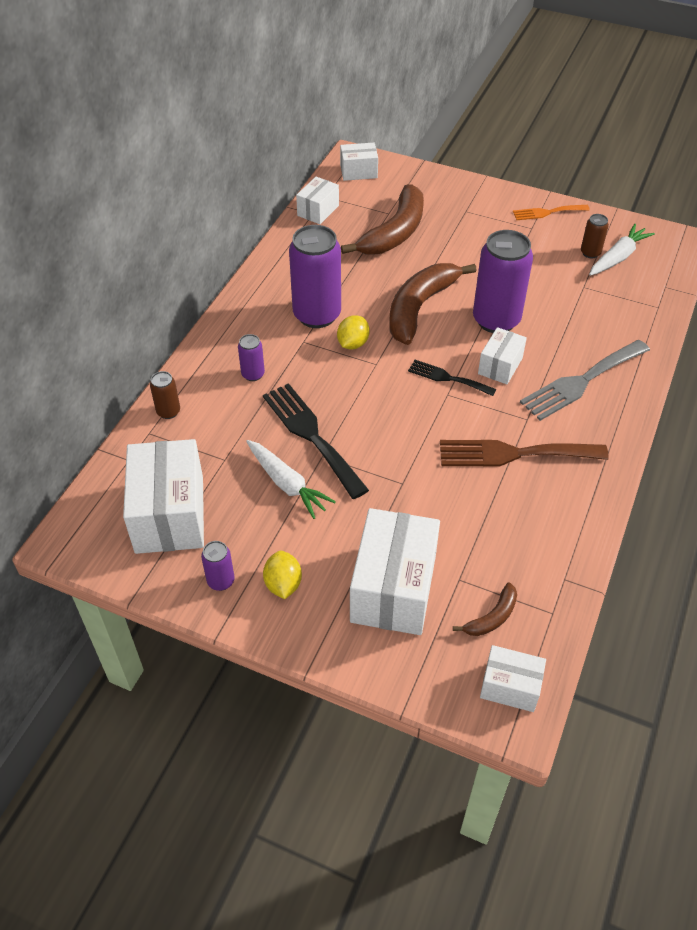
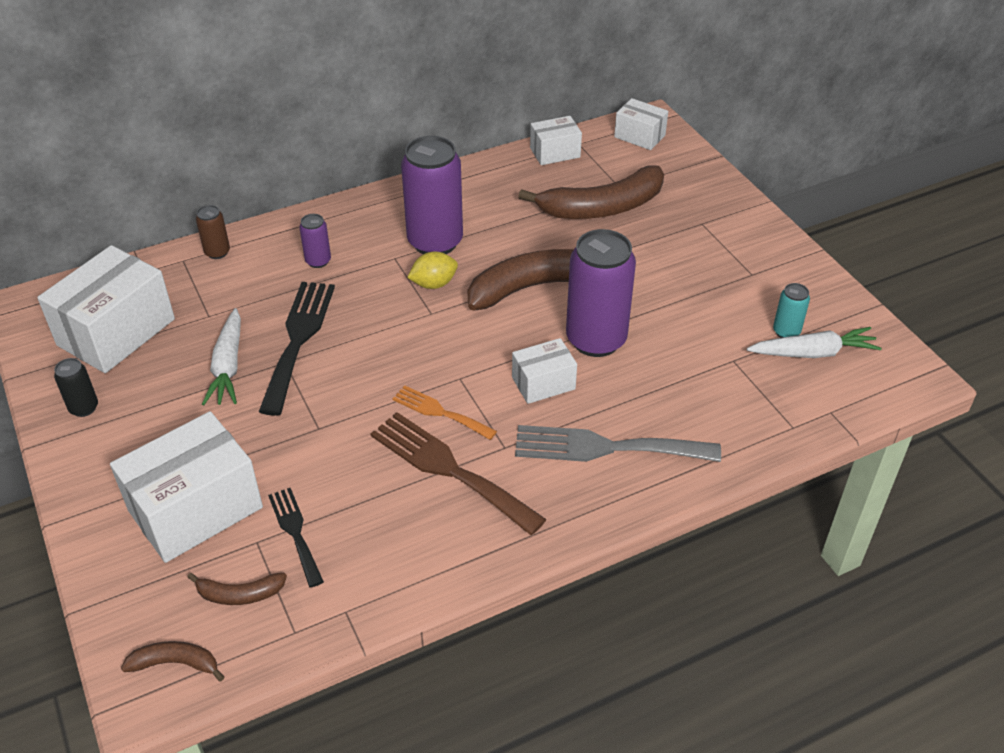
camera: 40 degrees right, 5 degrees down
(221, 581) = (84, 408): purple can -> black can
(283, 584) = (122, 443): yellow lemon -> none
(447, 378) = (479, 364): black fork -> black fork (295, 532)
(510, 687) = (175, 663): white box -> brown banana
(547, 212) = (790, 268): orange fork -> orange fork (440, 412)
(590, 253) = (786, 332): brown can -> turquoise can

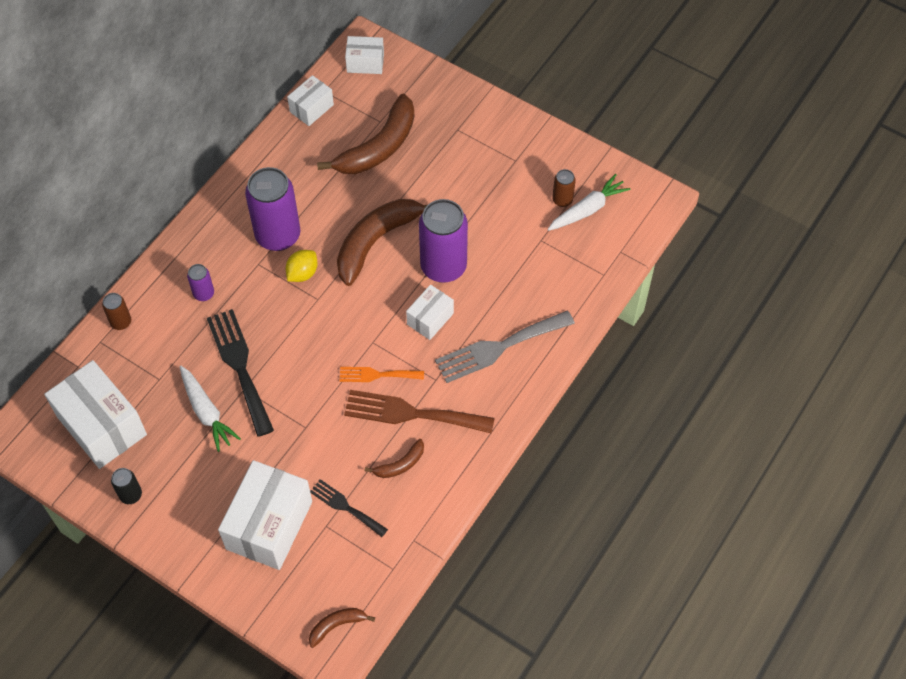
camera: 30 degrees left, 15 degrees up
(116, 332) = (102, 426): white box -> white box turned 45 degrees counterclockwise
(240, 594) = (342, 564): brown banana -> brown banana (400, 464)
(786, 332) = (562, 200): turquoise can -> brown can

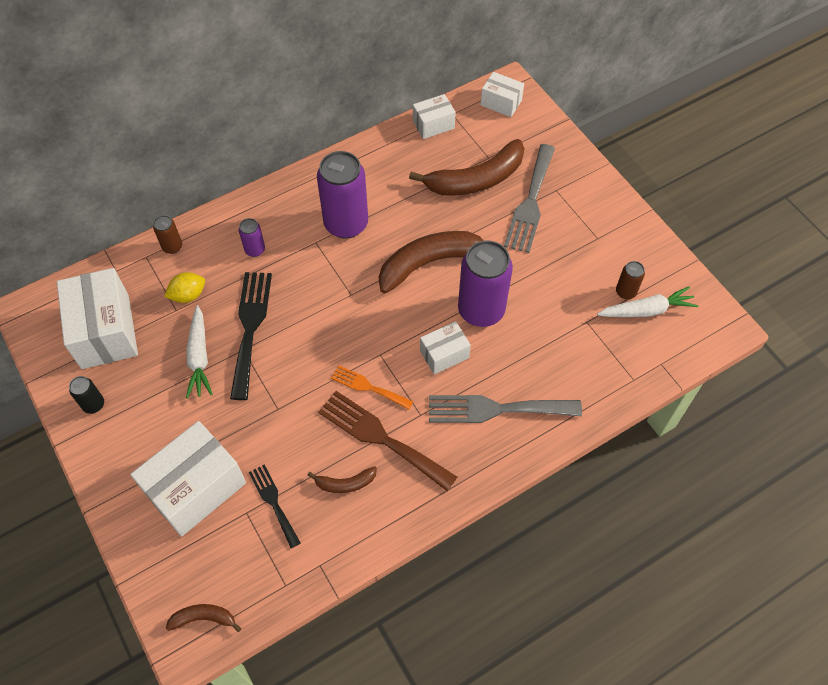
camera: 25 degrees right, 0 degrees up
(302, 273) = (350, 266): yellow lemon -> yellow lemon (188, 295)
(440, 150) = (530, 203): none -> grey fork

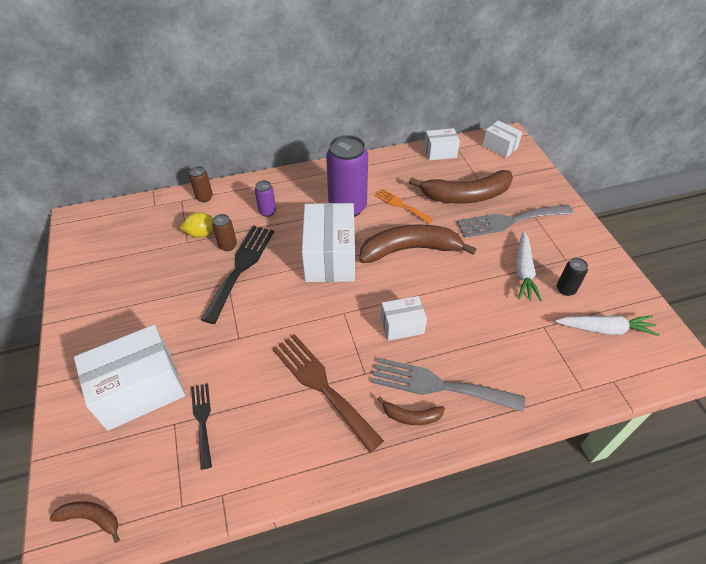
camera: 15 degrees right, 10 degrees down
(93, 404) = (89, 299): black can -> black can (565, 289)
(105, 331) = (125, 246): white box -> white box (330, 257)
(199, 357) = (190, 281): white carrot -> white carrot (523, 271)
(345, 483) = (274, 420): brown banana -> brown banana (411, 416)
(368, 387) = (324, 338): orange fork -> orange fork (401, 205)
(481, 310) = (445, 296): purple can -> none
(530, 203) = (509, 221): grey fork -> grey fork turned 45 degrees clockwise
(625, 292) = (586, 309): brown can -> brown can (228, 245)

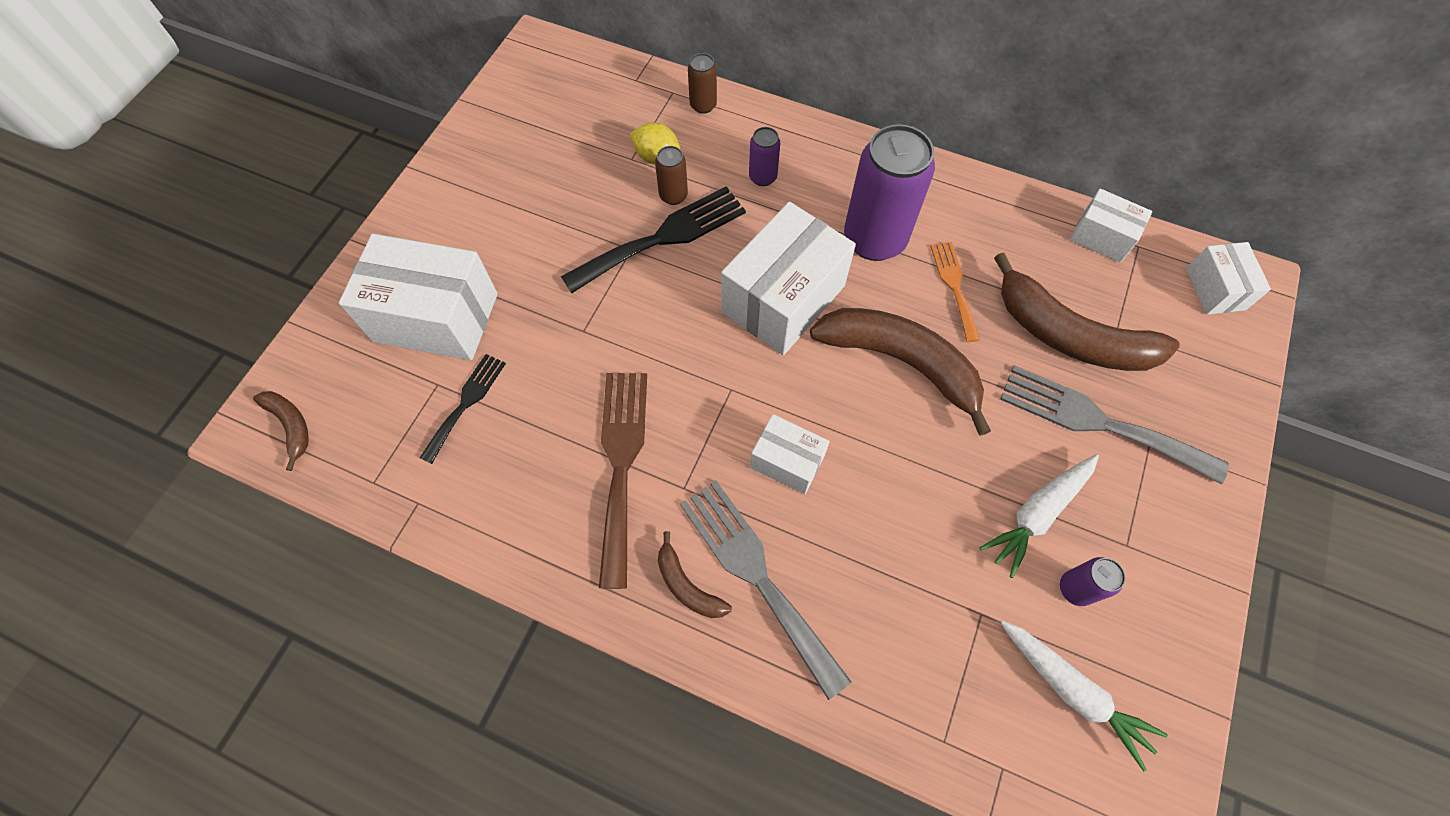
camera: 40 degrees right, 15 degrees up
(565, 289) = (1075, 588): black can -> purple can

